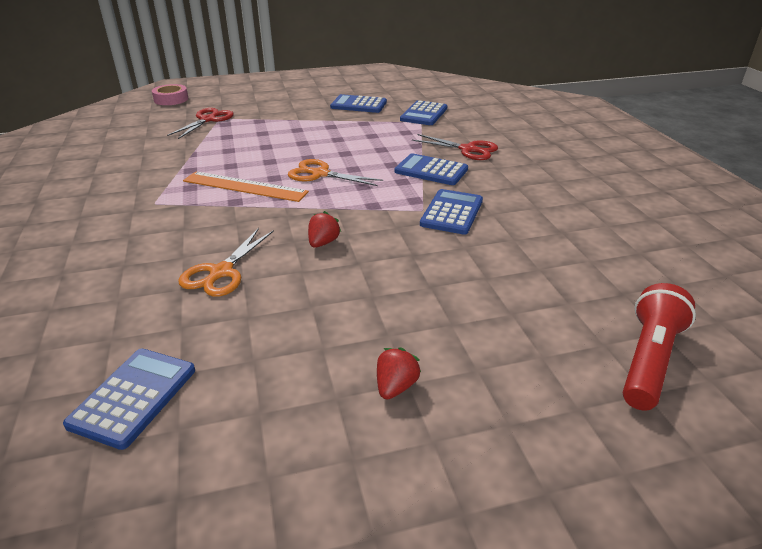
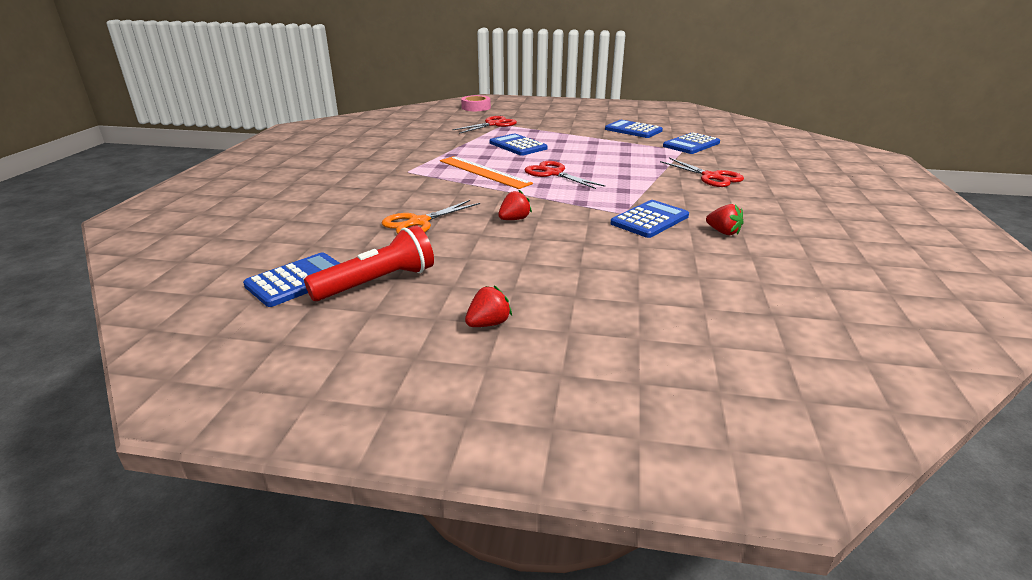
camera: 25 degrees right, 5 degrees down
(320, 174) = (553, 173): orange scissors -> red scissors
(431, 170) = (658, 187): blue calculator -> blue calculator (518, 146)
(523, 212) = (723, 232): none -> red strawberry
(649, 360) = (748, 368): red flashlight -> red flashlight (377, 282)

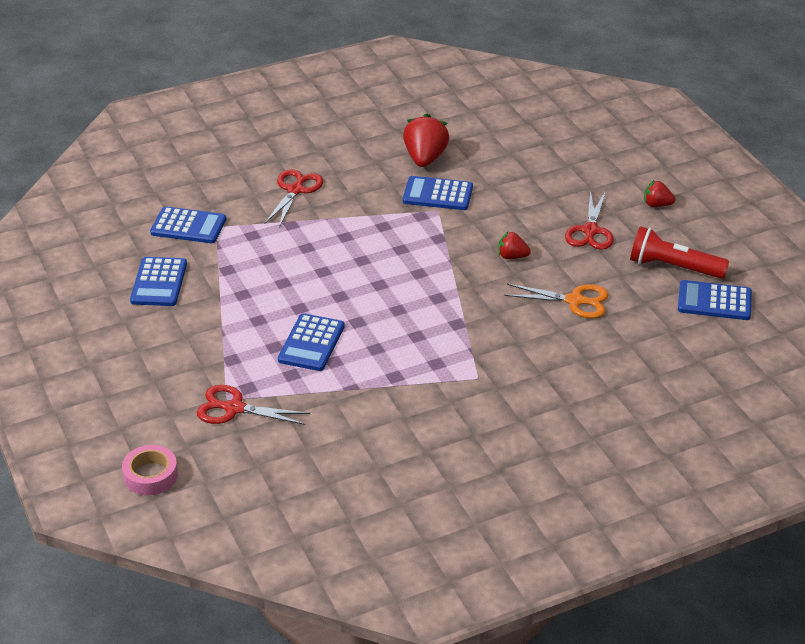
camera: 125 degrees left, 10 degrees up
(484, 172) = (423, 325): orange ruler -> none
(553, 173) = (380, 280): red scissors -> red scissors (590, 231)
(723, 232) = (425, 158): red strawberry -> red strawberry, size x1.80

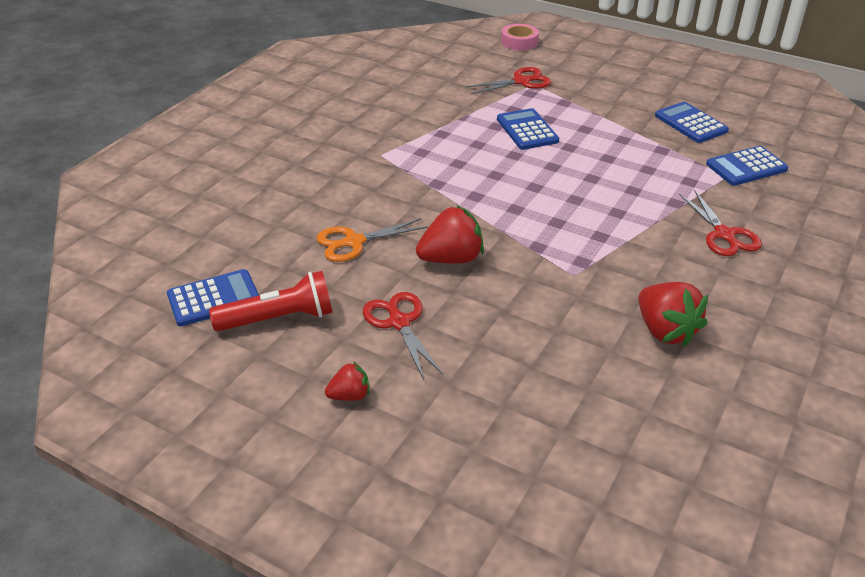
camera: 145 degrees right, 0 degrees up
(437, 194) = (596, 292): blue calculator -> none
(512, 256) = (451, 259): red strawberry -> red strawberry, size x1.80

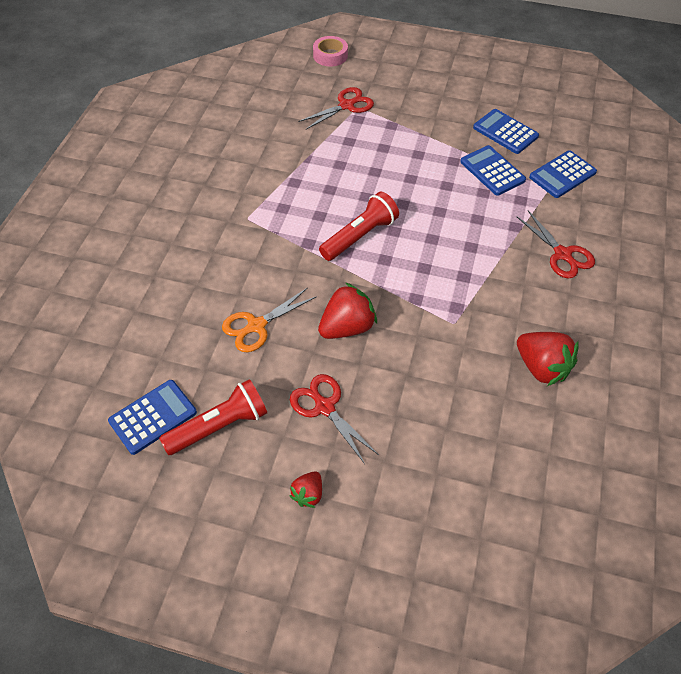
camera: 15 degrees left, 15 degrees up
(349, 395) = (308, 494): red strawberry -> red strawberry turned 150 degrees clockwise
(495, 186) = (360, 236): none -> red flashlight
(527, 130) = (368, 164): blue calculator -> blue calculator (492, 171)

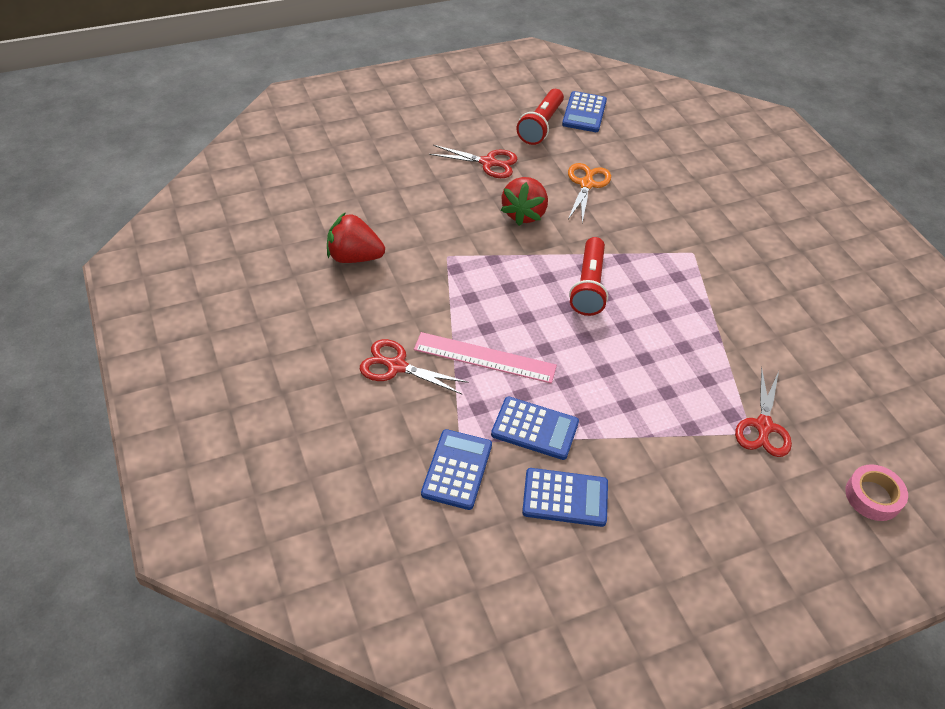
camera: 140 degrees right, 5 degrees down
(308, 494) = (453, 121): red strawberry -> none
(490, 227) = (485, 357): none -> pink ruler

